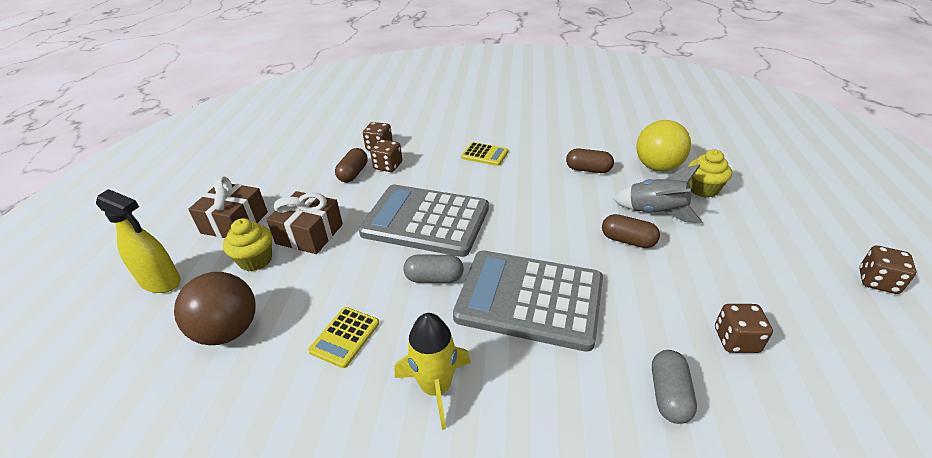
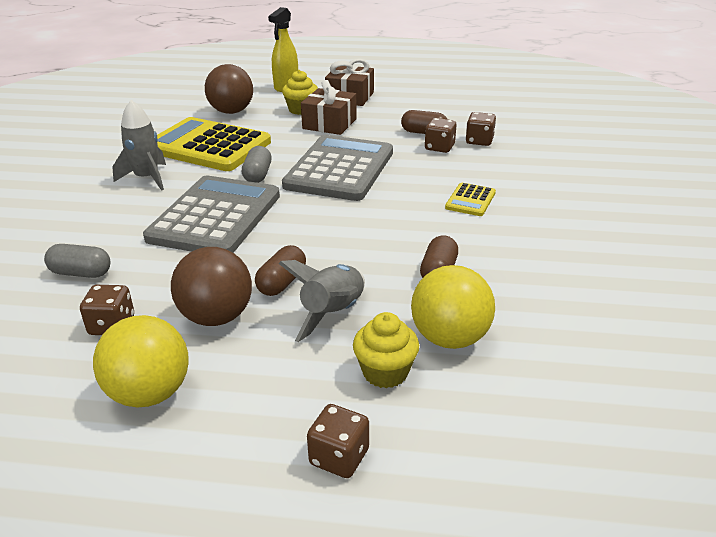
camera: 90 degrees right, 5 degrees down
(345, 337) = (208, 146): yellow calculator -> yellow calculator, size x2.31
(436, 387) = (147, 178): yellow rocket -> grey rocket
(689, 272) = (216, 317): none -> brown ball
(794, 294) = (150, 393): none -> yellow ball
(877, 281) = (135, 492): brown dice -> brown dice (339, 457)

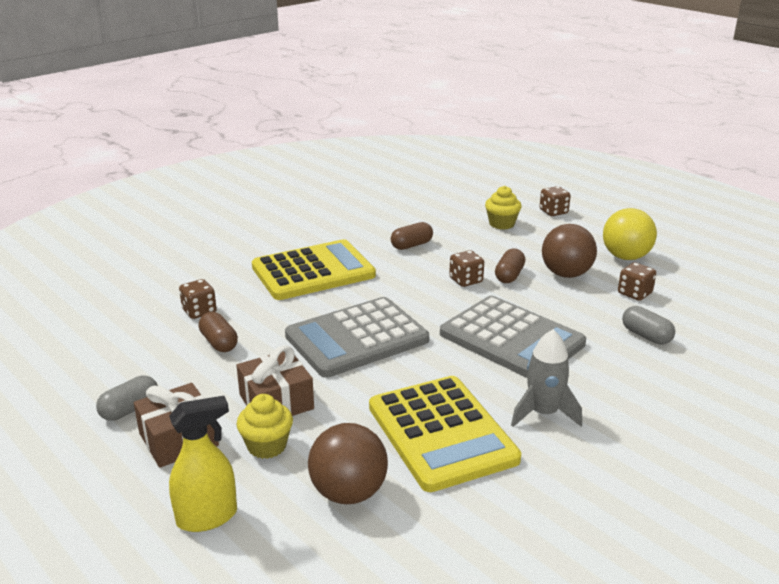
camera: 140 degrees left, 5 degrees down
(215, 217) = (511, 339): grey calculator -> grey calculator turned 105 degrees counterclockwise
(258, 175) = (433, 365): grey capsule -> grey capsule (130, 409)
(282, 282) = (509, 275): brown capsule -> brown capsule turned 45 degrees counterclockwise
(333, 314) = (498, 251): grey rocket -> none
(439, 147) = (241, 320): brown dice -> brown dice (466, 280)
(450, 338) = (453, 222): yellow ball -> none
(470, 200) = (313, 271): yellow calculator -> yellow calculator, size x2.31

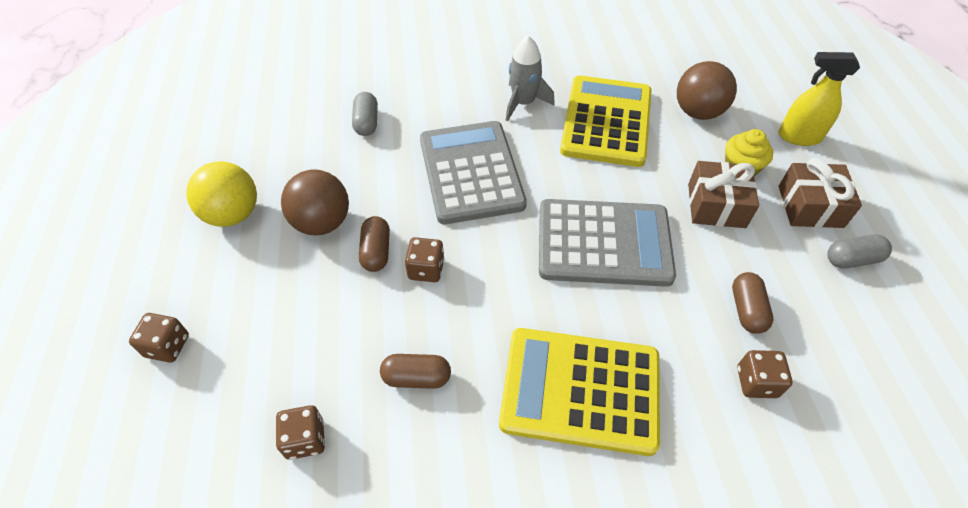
camera: 145 degrees left, 25 degrees up
(501, 224) = (261, 358): yellow cupcake -> none
(509, 275) = (376, 251): brown capsule -> brown capsule turned 60 degrees counterclockwise
(634, 293) = (305, 165): brown dice -> brown dice (305, 439)

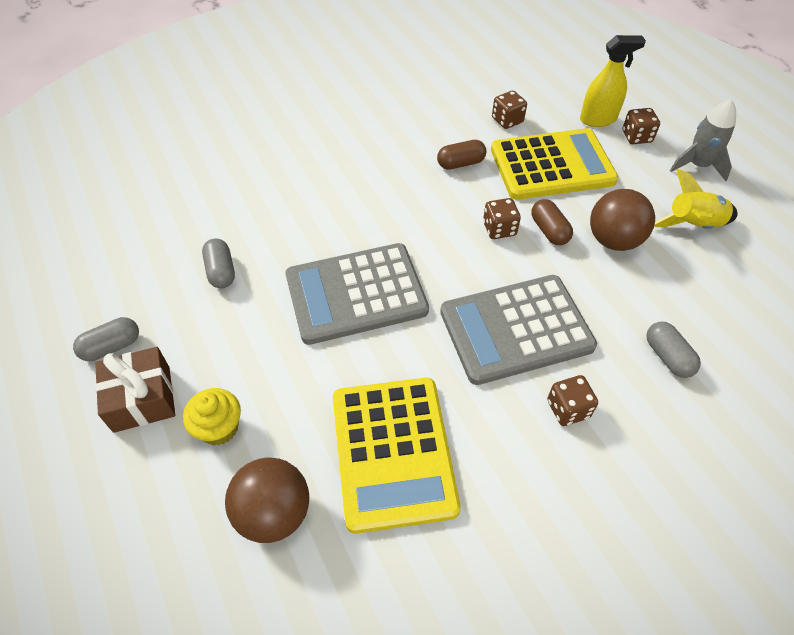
camera: 160 degrees right, 0 degrees up
(233, 214) = (692, 225): yellow ball -> yellow rocket
(471, 172) = (516, 329): grey calculator -> grey calculator turned 105 degrees clockwise
(523, 103) = (508, 449): grey rocket -> grey rocket (698, 165)
(580, 390) = (346, 185): yellow calculator -> yellow calculator (552, 165)
(716, 205) = (248, 368): brown gift -> none
(746, 310) = (221, 271): brown capsule -> grey capsule
(756, 382) = (217, 222): brown dice -> brown dice (568, 409)
(799, 137) = (135, 510): yellow spray bottle -> yellow spray bottle (598, 119)

